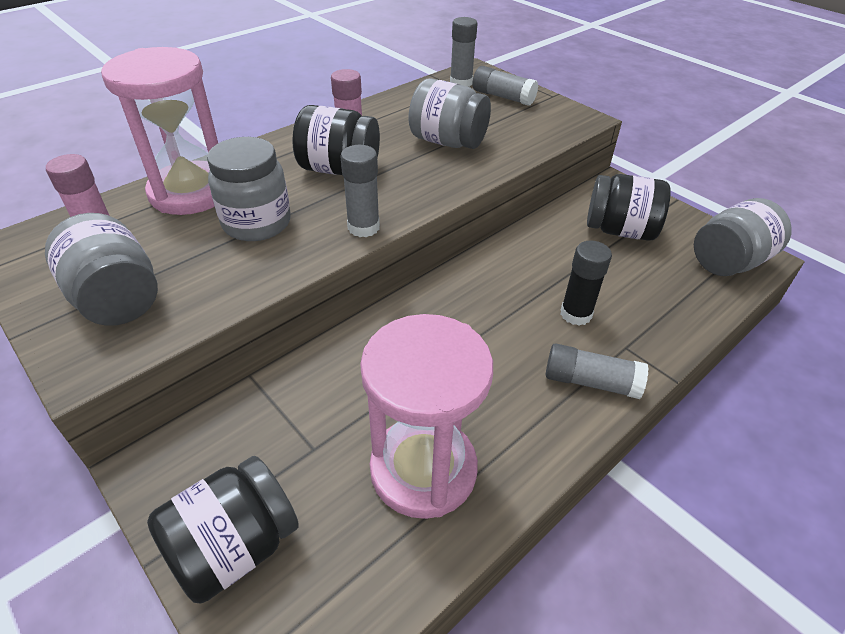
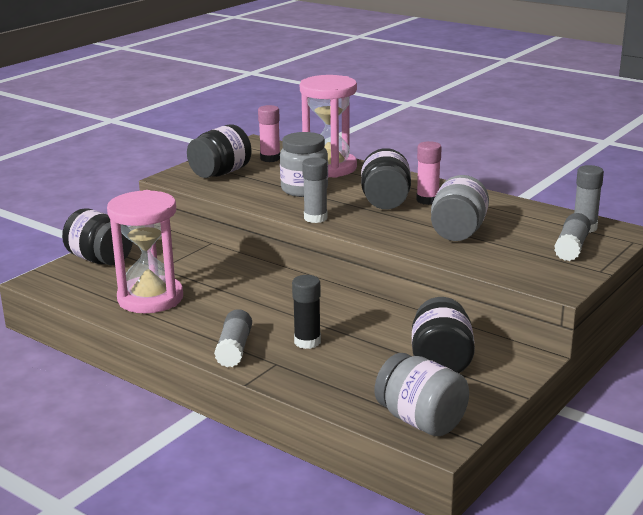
camera: 80 degrees right, 20 degrees down
(117, 299) = (220, 173): grey jar -> black jar

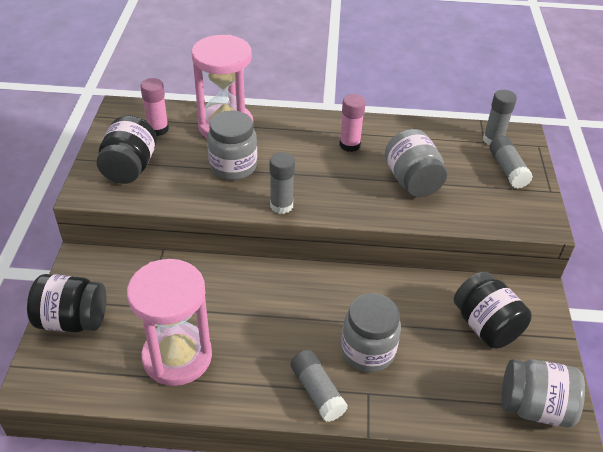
camera: 35 degrees left, 20 degrees up
(307, 342) = (368, 351): black glue stick -> grey jar
(385, 202) = (318, 159): black jar -> none

